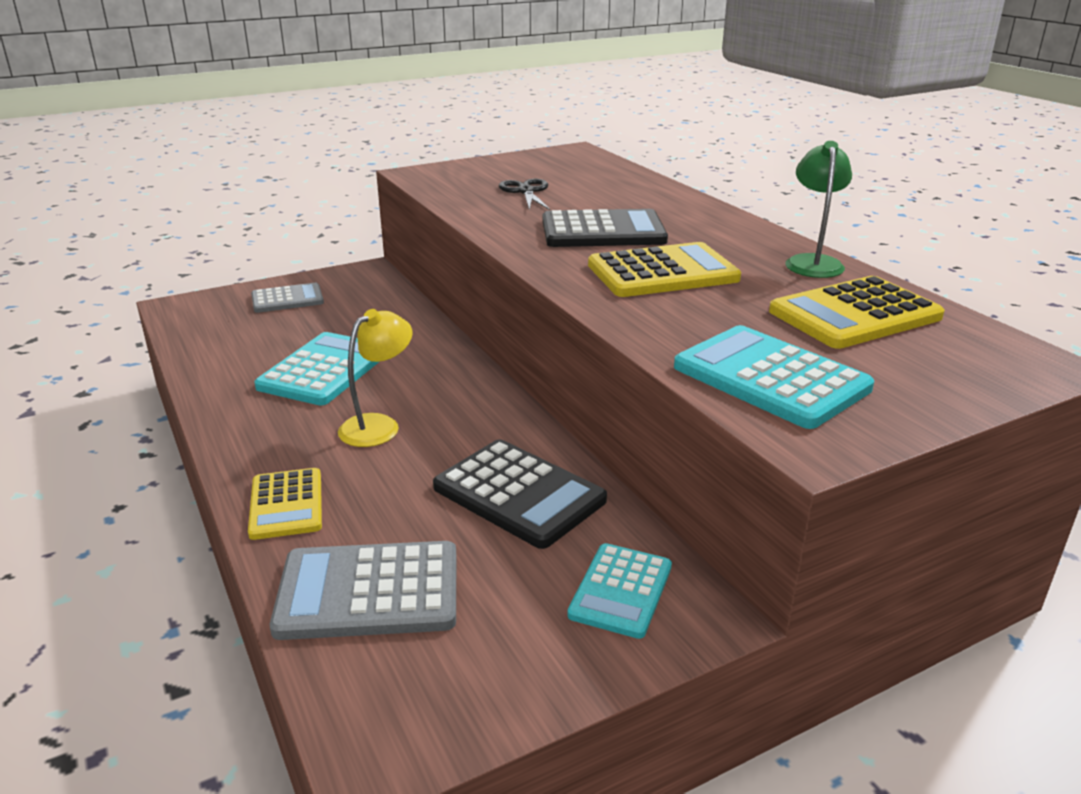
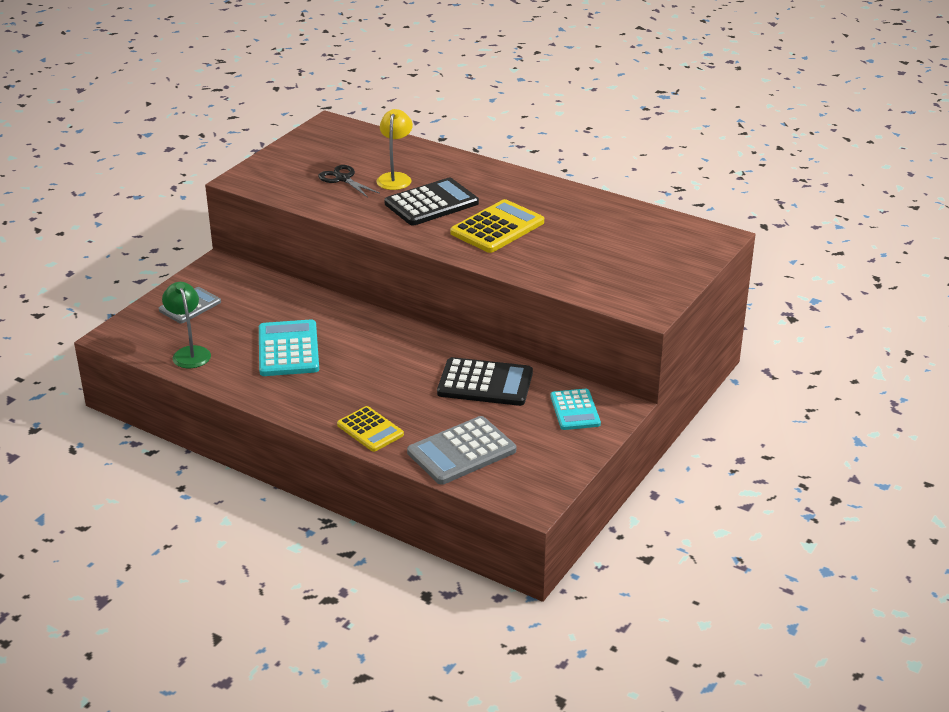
camera: 30 degrees left, 5 degrees up
(379, 425) = (367, 372): yellow lamp -> yellow lamp (395, 178)
(770, 378) = (606, 282): turquoise calculator -> none
(813, 262) = (571, 196): green lamp -> green lamp (189, 353)
(854, 314) = (618, 229): yellow calculator -> none

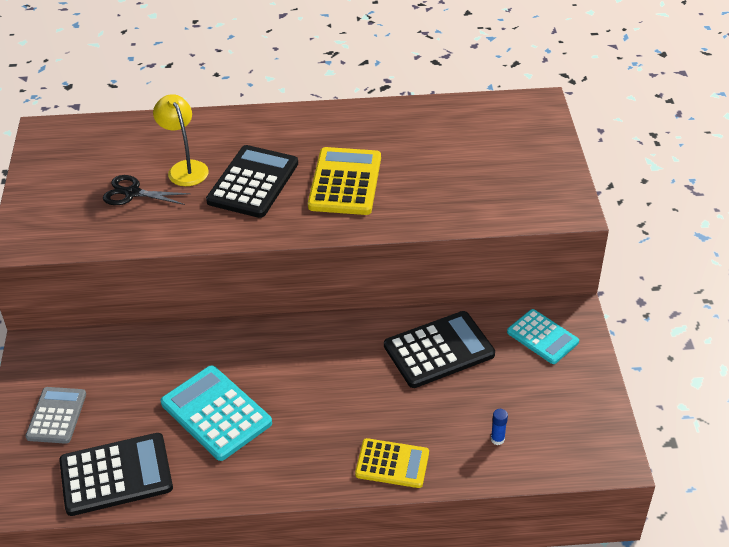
camera: 35 degrees left, 10 degrees up
(189, 353) = (116, 475): green lamp -> black calculator
(461, 451) = (497, 439): grey calculator -> blue glue stick

